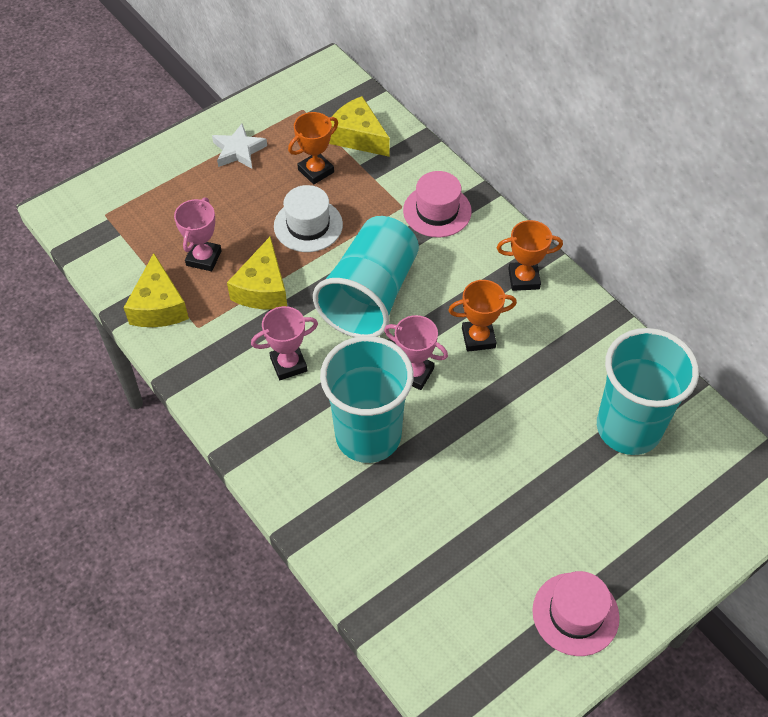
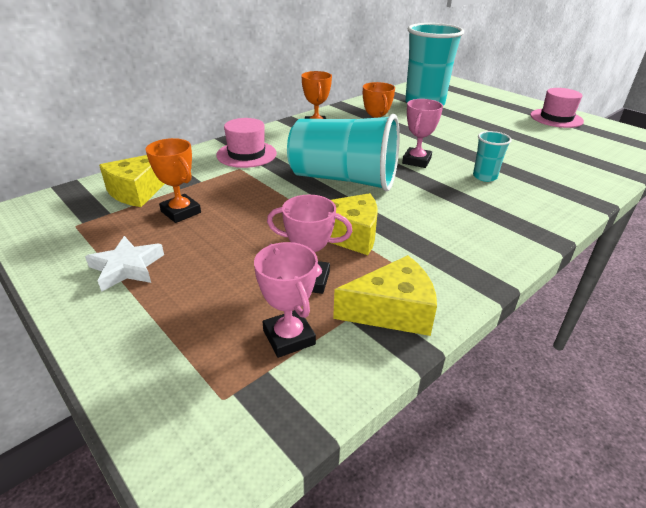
camera: 95 degrees left, 20 degrees down
(288, 364) = (435, 215): pink trophy -> pink trophy (289, 337)
(308, 225) = (259, 213): white hat -> none
(368, 436) = (484, 177): turquoise cup -> turquoise cup, size x0.44

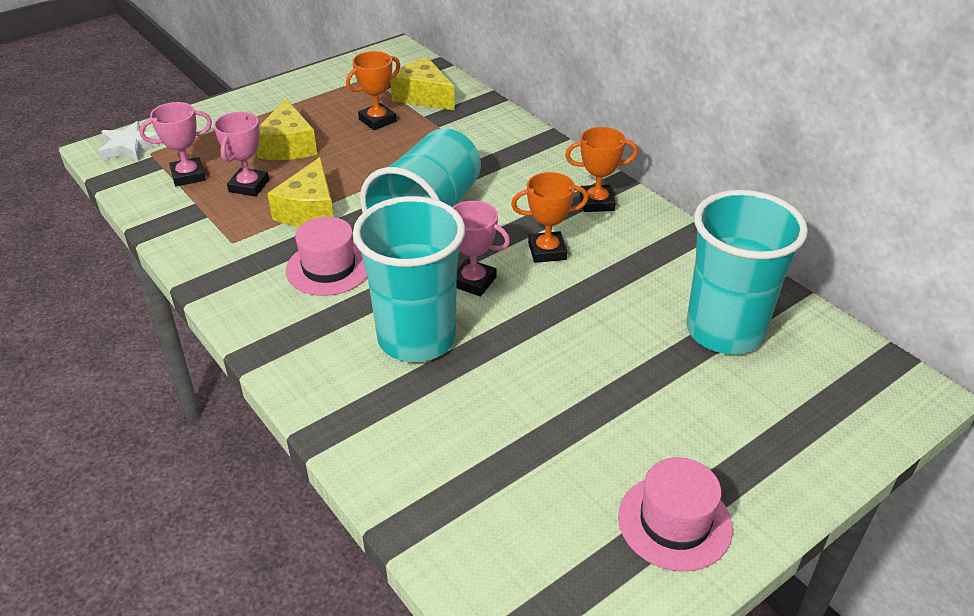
camera: 95 degrees right, 5 degrees up
(127, 267) = (299, 106): white star -> white star (129, 147)
(246, 154) = (503, 150): pink hat -> pink hat (329, 268)
(392, 311) = (192, 224): yellow cheese -> yellow cheese (288, 146)
(484, 177) = (416, 338): turquoise cup -> turquoise cup, size x2.25

